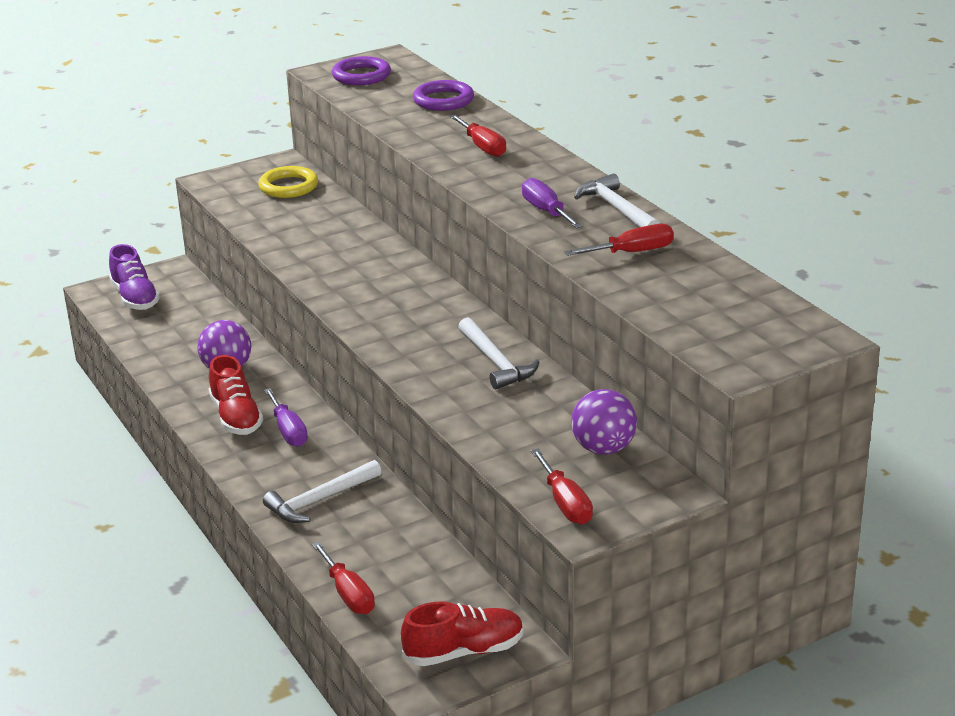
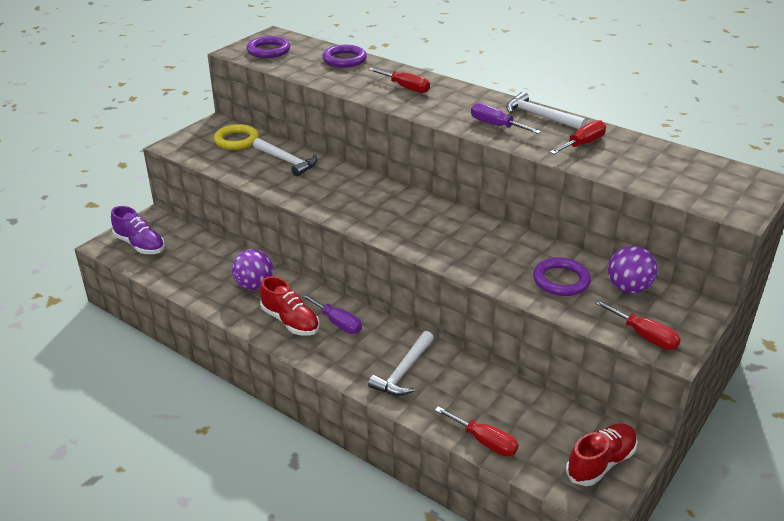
camera: 25 degrees left, 5 degrees up
(495, 362) = (499, 241): white hammer -> white hammer (287, 161)
(527, 422) = (561, 280): none -> purple ring

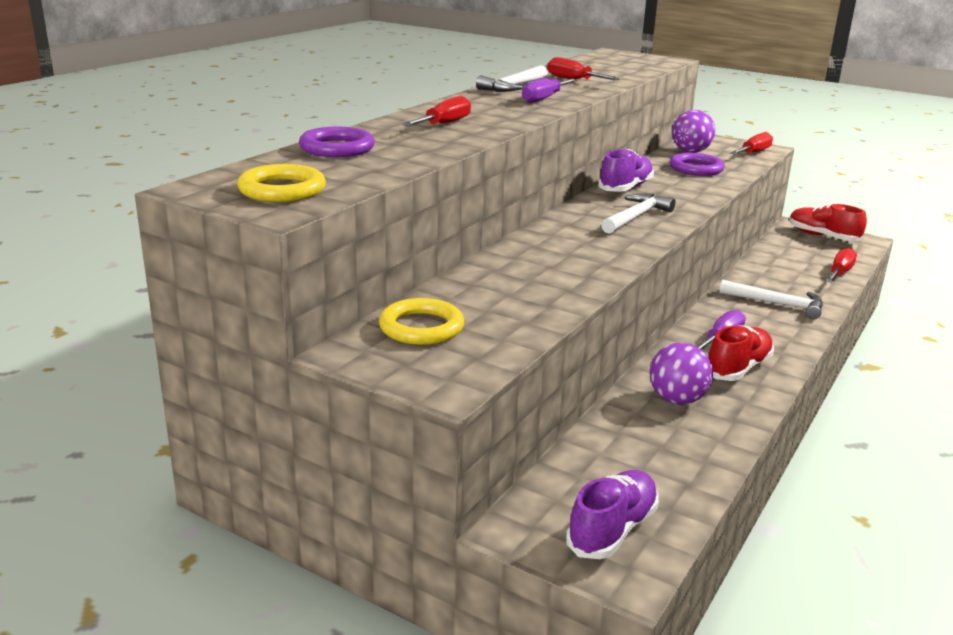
camera: 95 degrees left, 10 degrees down
(268, 50) = (282, 190): purple ring -> yellow ring
(287, 161) = (493, 284): white hammer -> white hammer (636, 217)
(486, 230) = (625, 188): none -> purple shoe

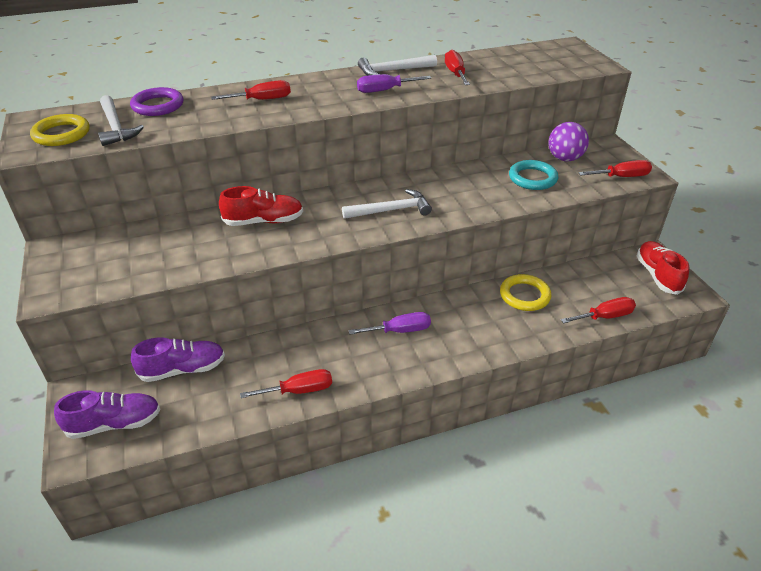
camera: 40 degrees right, 15 degrees up
(421, 327) = (110, 247): yellow ring -> yellow ring (524, 295)
(625, 188) = (437, 180): purple shoe -> purple shoe (183, 369)
(677, 400) = (290, 361): purple ball -> none
(696, 169) = (532, 178): purple ring -> turquoise ring
(727, 416) = (299, 390): none -> red screwdriver
(738, 368) = (369, 359): red shoe -> red shoe (264, 221)
(777, 304) = (495, 321): white hammer -> white hammer (116, 127)

